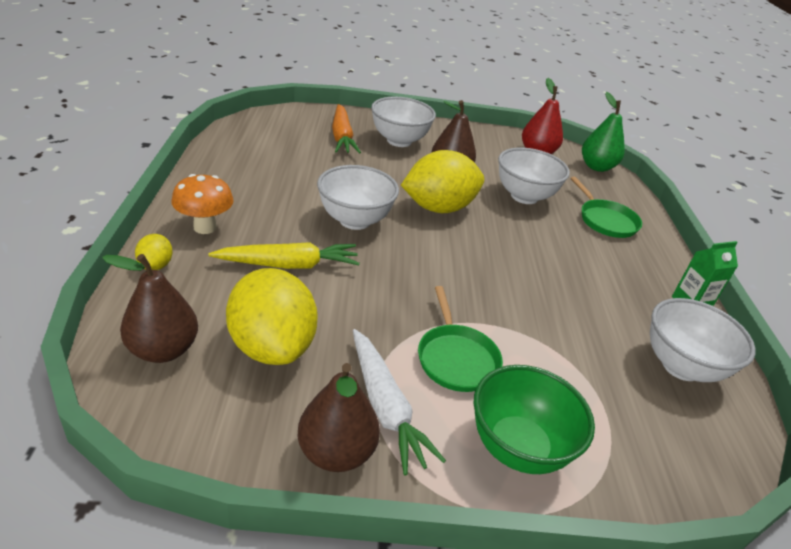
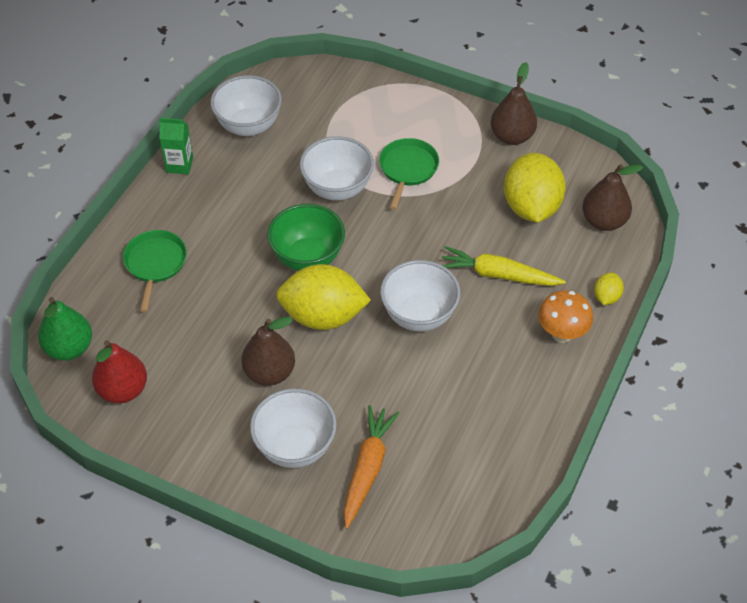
camera: 150 degrees left, 15 degrees up
(385, 407) = (472, 152): white carrot -> none
(518, 448) = (405, 112): green bowl -> green bowl (307, 258)
(524, 196) = (213, 315): white bowl -> white bowl (337, 189)

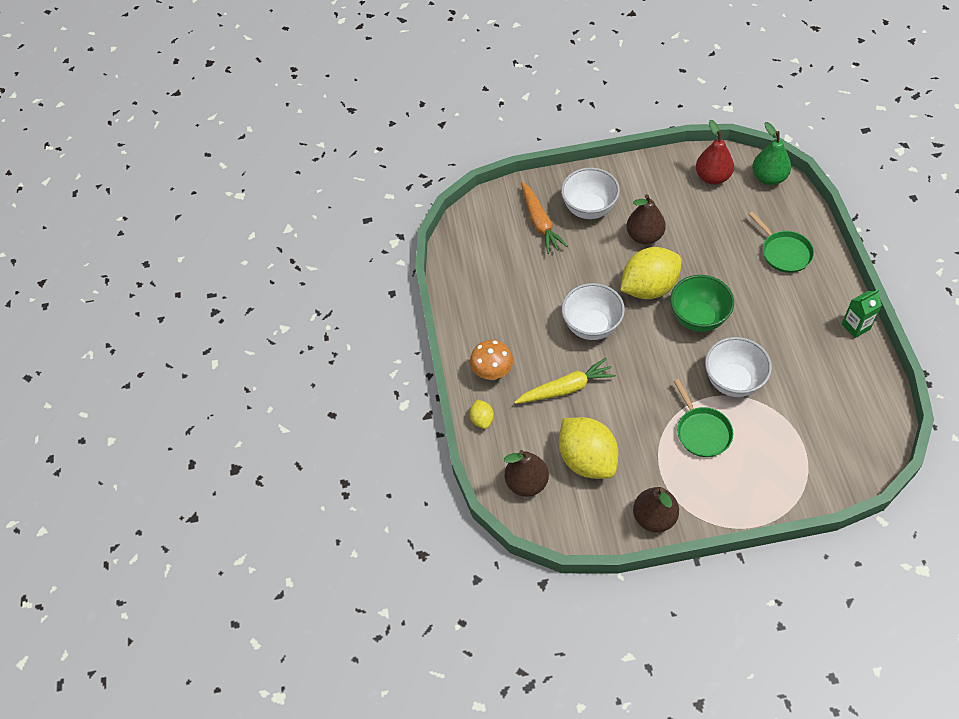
camera: 150 degrees right, 5 degrees up
(248, 126) = (849, 390): white bowl -> none

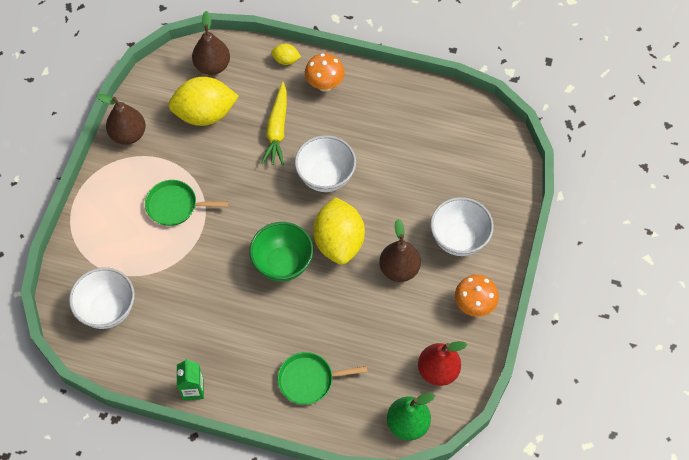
camera: 110 degrees right, 5 degrees up
(540, 223) = (465, 190): orange carrot -> none
(641, 177) = (474, 305): none -> orange mushroom
(733, 381) = (204, 255): white bowl -> white bowl (107, 310)

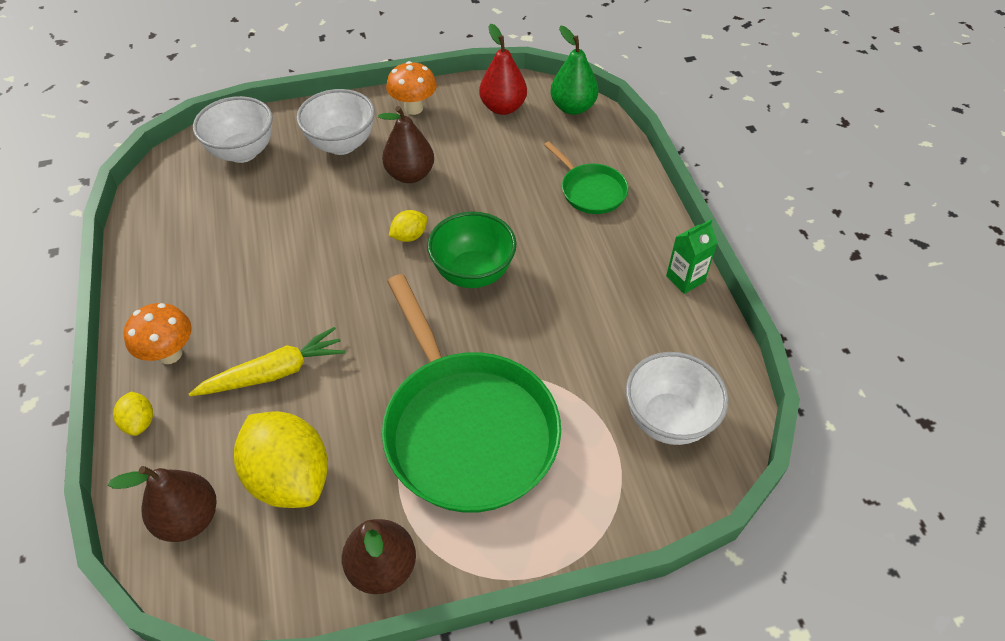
camera: 120 degrees left, 10 degrees down
(175, 206) = (467, 429): green pan -> green pan, size x2.12
(325, 177) = (324, 287): white bowl -> white bowl (243, 152)
(339, 242) = (409, 236): yellow lemon -> yellow lemon, size x0.45

